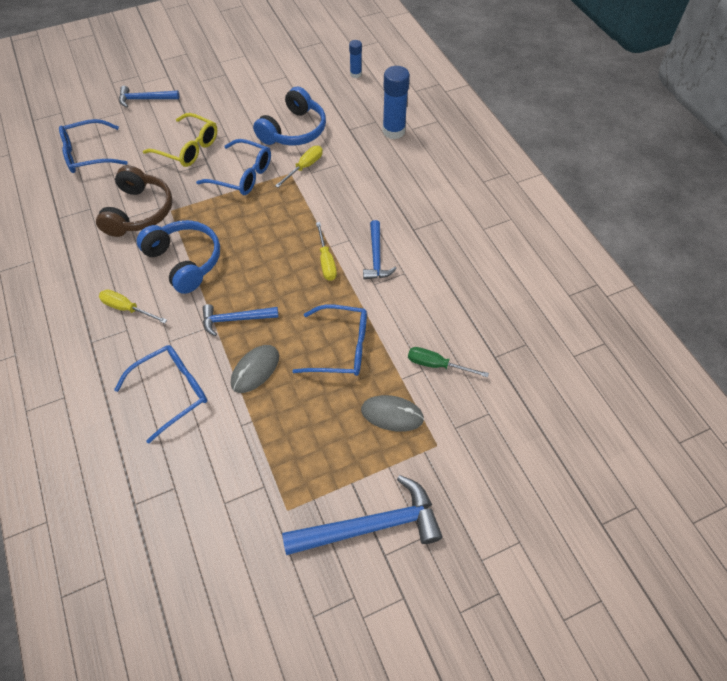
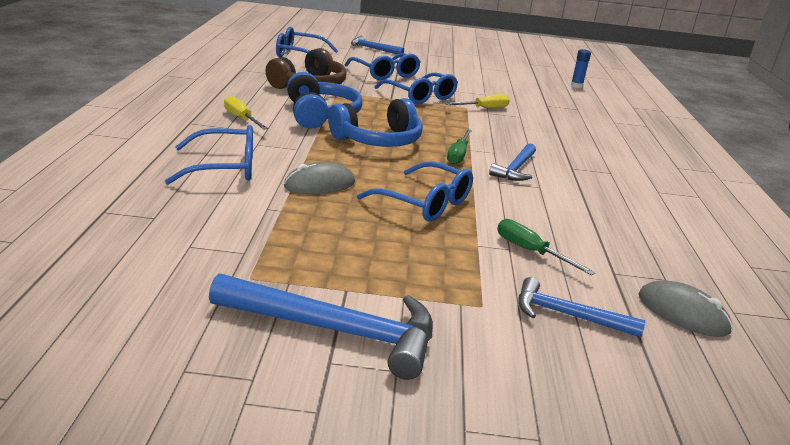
camera: 25 degrees right, 30 degrees down
(188, 148) = (385, 74): yellow glasses -> blue glasses
(235, 319) = (332, 154): blue hammer -> blue hammer (568, 315)
(294, 130) = (491, 92): blue headphones -> blue headphones (378, 140)
(326, 261) = (458, 155): yellow screwdriver -> green screwdriver
(392, 414) = (443, 263): grey mouse -> grey mouse (682, 313)
(393, 131) = (593, 117): blue glue stick -> none

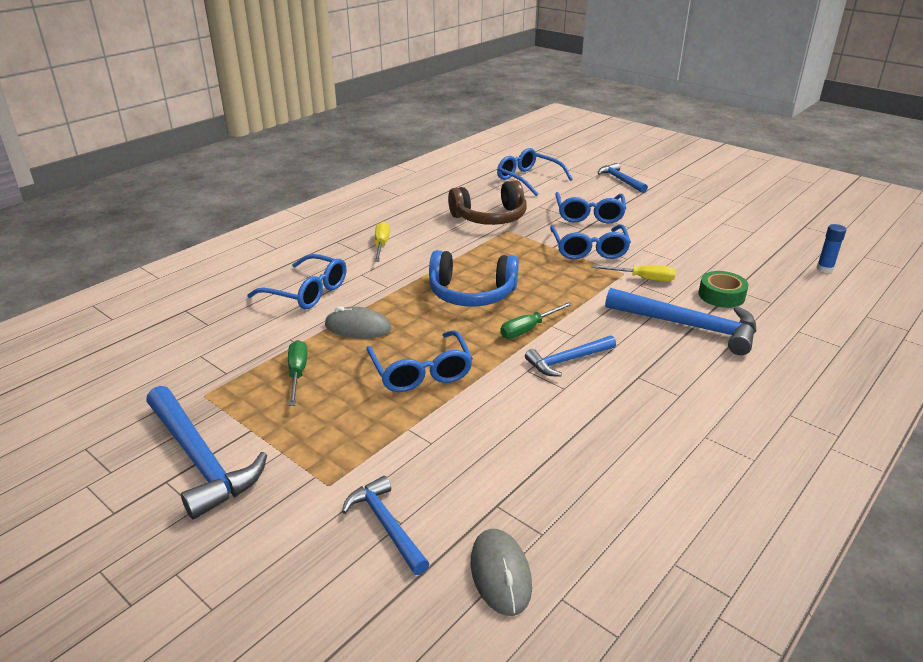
camera: 40 degrees right, 5 degrees up
(321, 115) = (455, 254): blue headphones -> none
(530, 251) = (446, 452): green screwdriver -> green screwdriver (297, 373)
(545, 110) = (721, 295): none -> green tape
(555, 131) = (689, 326): none -> blue hammer

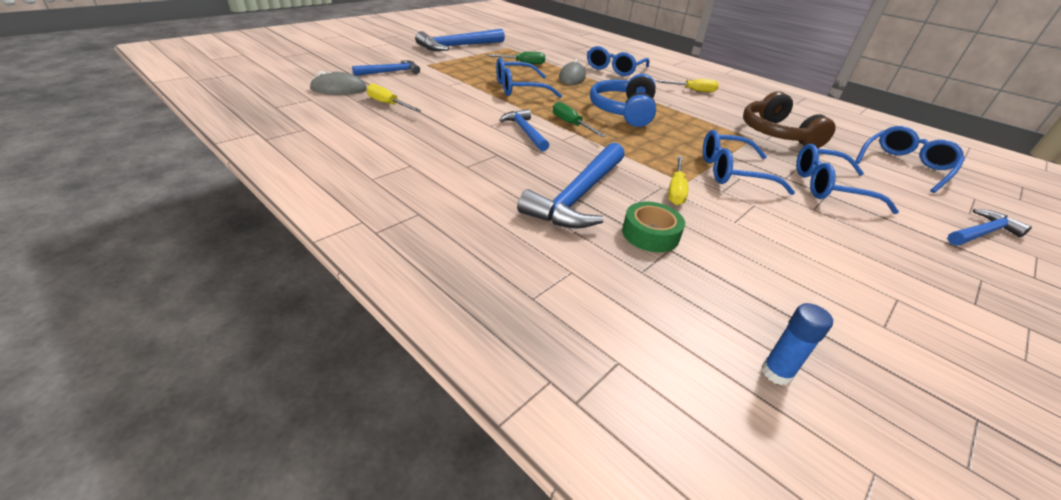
camera: 90 degrees right, 5 degrees up
(540, 494) = (388, 104): none -> yellow screwdriver

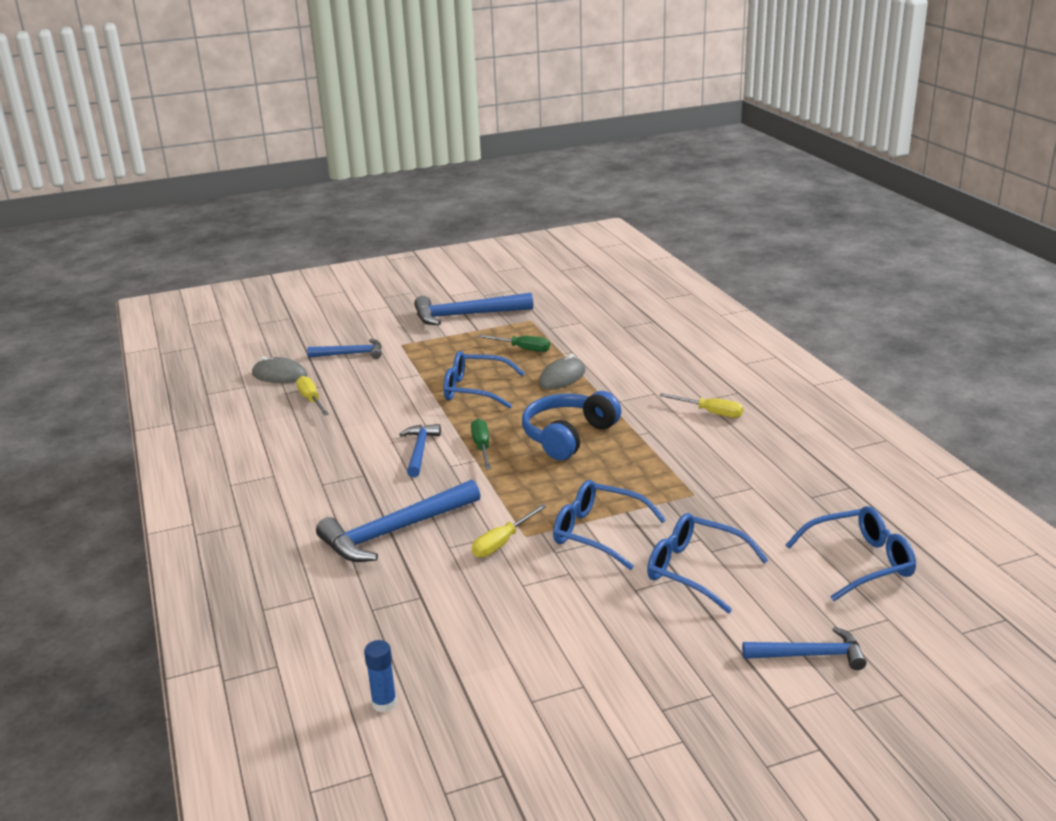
camera: 30 degrees right, 10 degrees down
(614, 69) = (641, 366): blue glasses -> none
(650, 234) = (419, 580): green tape -> none
(776, 134) = (738, 492): brown headphones -> none

